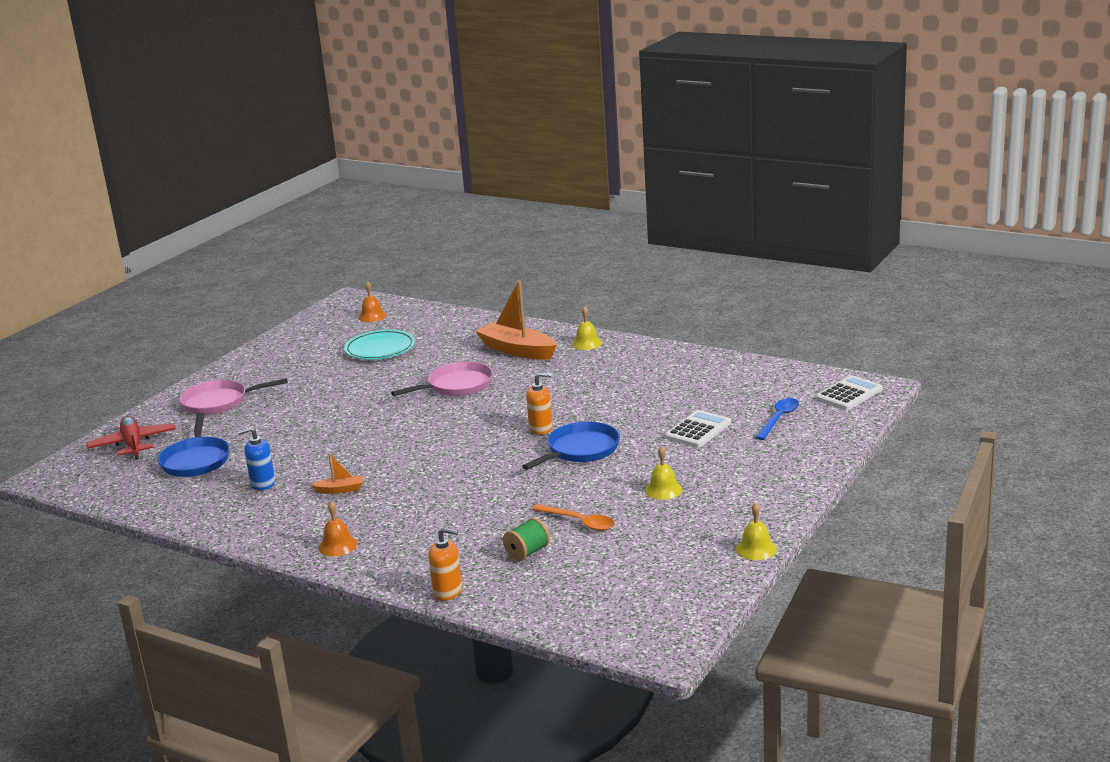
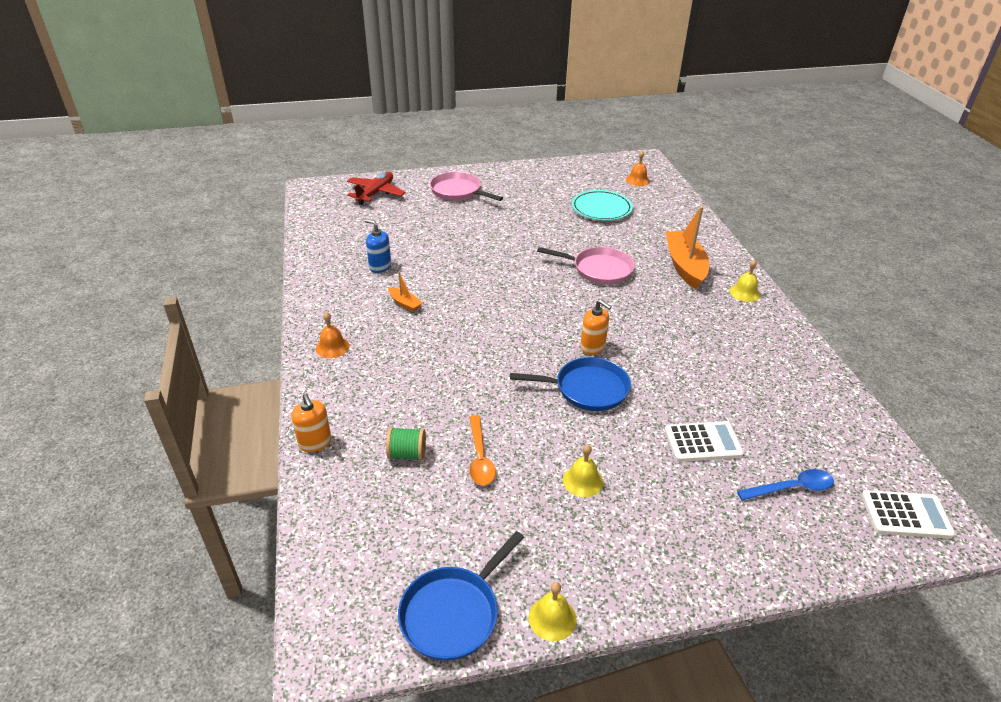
camera: 45 degrees right, 15 degrees up
(196, 460) = (381, 225): blue pan -> blue pan (453, 613)

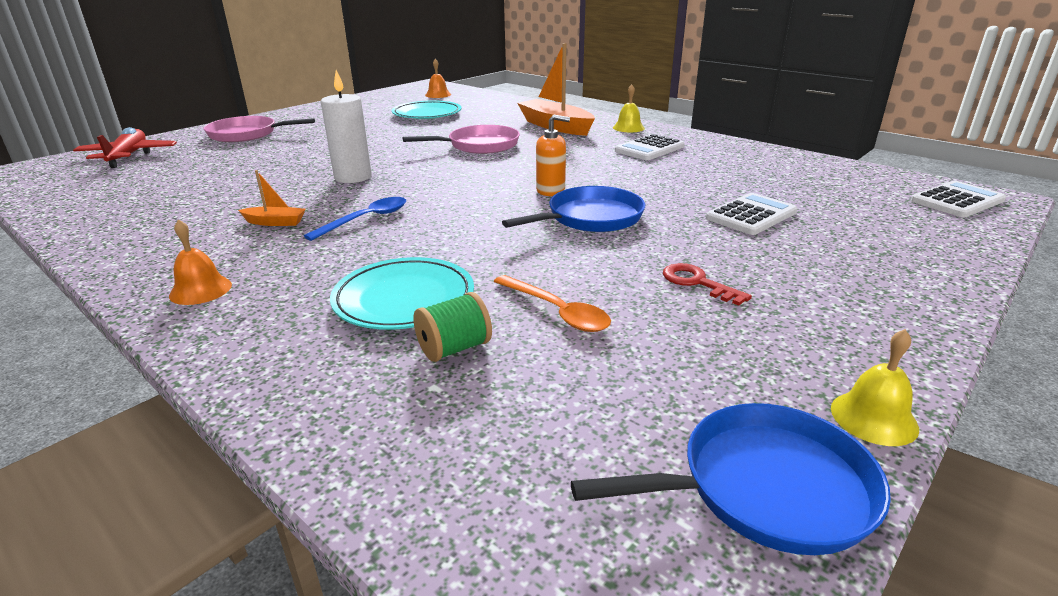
camera: 35 degrees left, 10 degrees down
(315, 443) = (283, 399): orange soap dispenser -> none
(380, 267) = (200, 205): blue soap dispenser -> none
(415, 405) = (404, 299): none -> turquoise plate
(453, 613) = (765, 488): blue pan -> blue pan turned 105 degrees counterclockwise
(482, 274) = (353, 177): none -> white candle
(583, 481) = (697, 283): yellow bell -> red key
(726, 329) = (649, 149): none -> white calculator
(791, 488) = (864, 216): blue spoon -> blue spoon (366, 219)

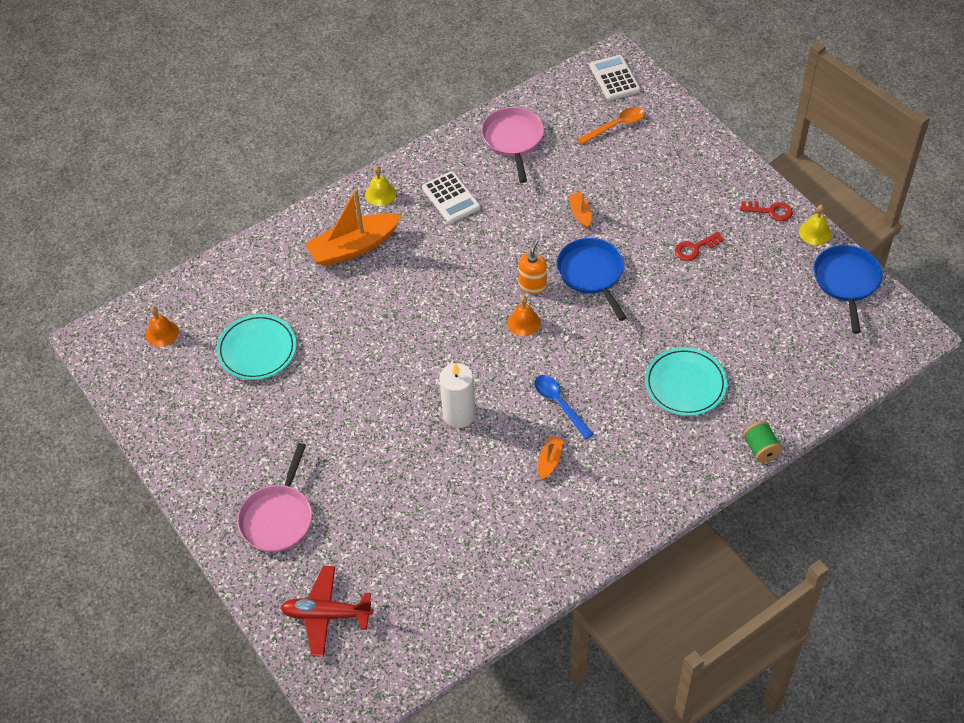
camera: 75 degrees left, 25 degrees up
(200, 290) = (651, 488): orange bell -> orange bell (524, 322)
(454, 348) = (740, 365): green spool -> green spool (760, 449)
(479, 145) = (396, 316): pink pan -> pink pan (513, 140)
(557, 312) = (713, 317): orange spoon -> orange spoon (616, 126)
(688, 203) = (580, 213): none -> orange boat
(751, 215) = (610, 189): white calculator -> none
(866, 351) = (770, 211): none -> red key

